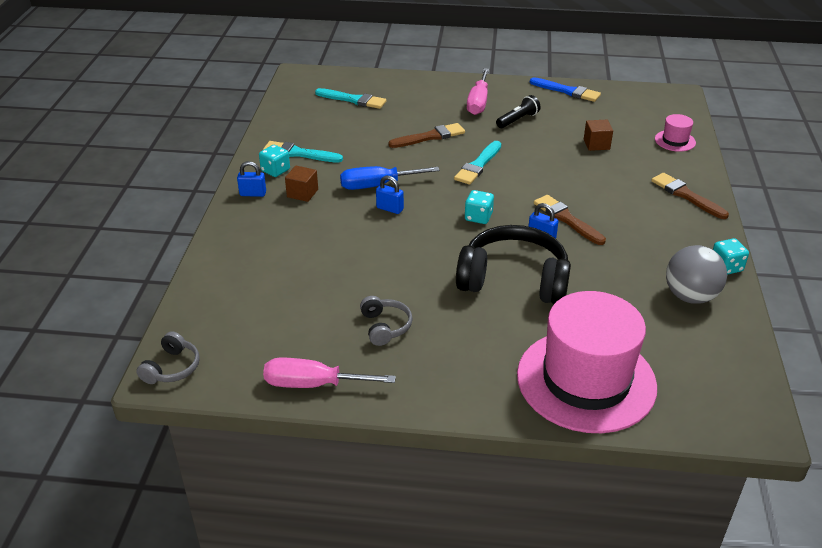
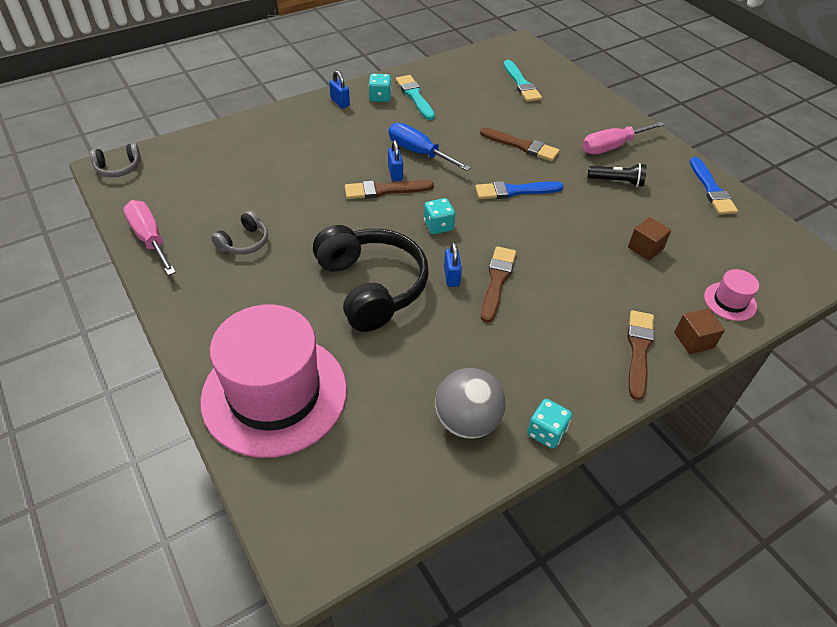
camera: 50 degrees right, 10 degrees up
(302, 193) = (366, 123): brown cube -> brown cube (694, 340)
(405, 223) = (384, 190): none -> brown brush
(478, 165) = (514, 191): turquoise brush -> blue brush

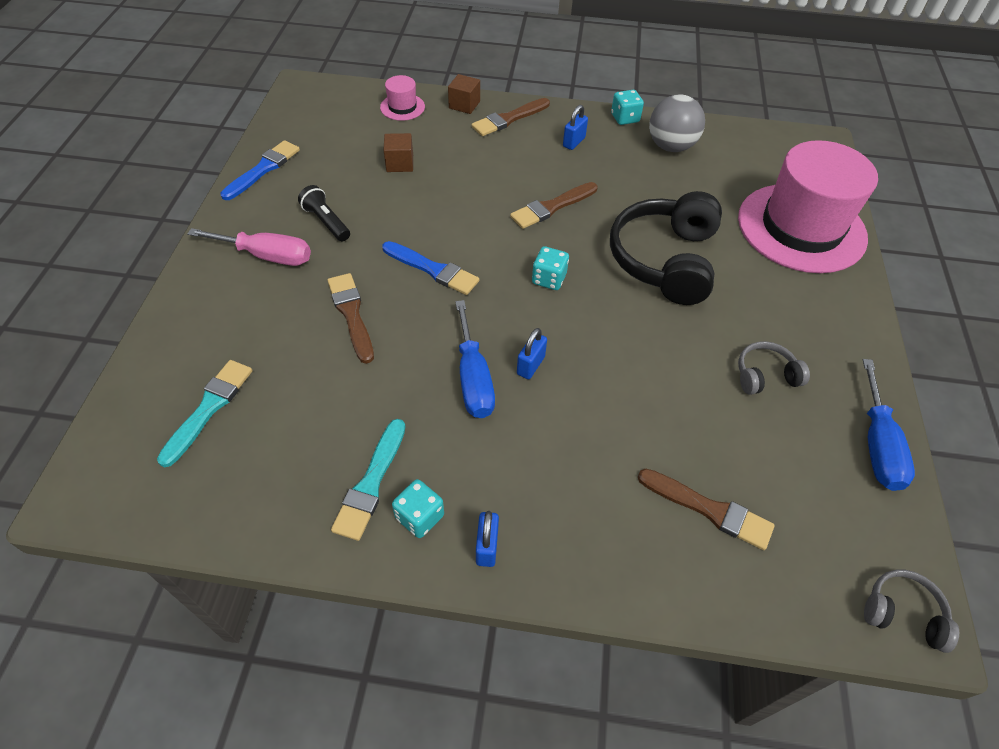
camera: 140 degrees left, 5 degrees up
(150, 238) = (877, 445): pink screwdriver -> blue screwdriver
(384, 190) = (563, 350): brown brush -> brown brush (709, 510)
(451, 276) = (586, 230): blue padlock -> blue padlock (573, 142)

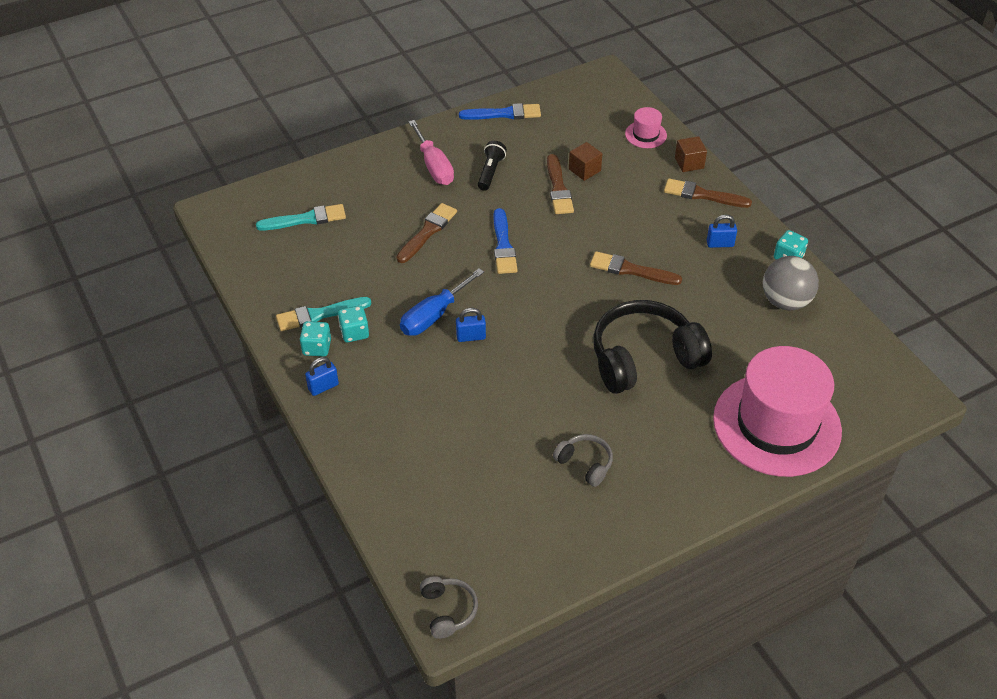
camera: 55 degrees right, 5 degrees down
(549, 279) = (556, 306): turquoise dice -> turquoise dice (354, 332)
(709, 510) = (440, 479): brown brush -> brown brush (558, 188)
(877, 445) = (581, 552): blue screwdriver -> none

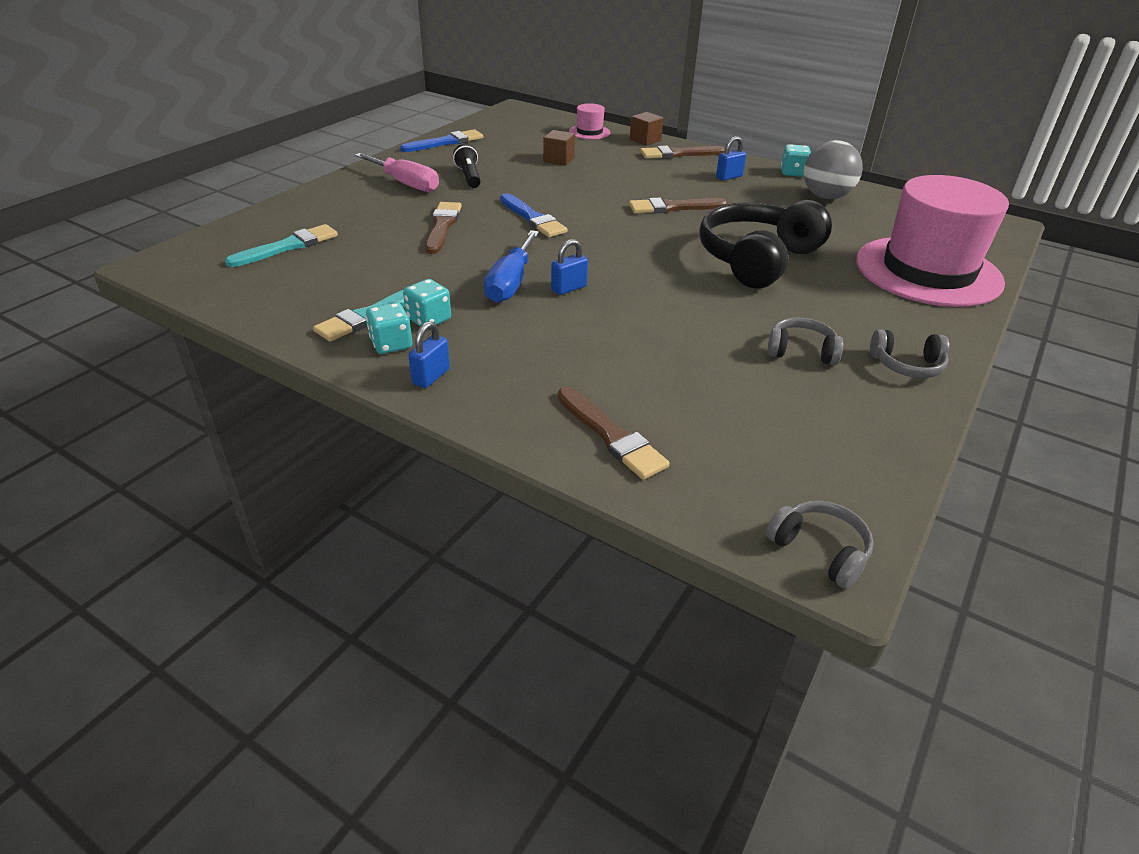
camera: 30 degrees left, 10 degrees down
(558, 188) = (546, 174): brown brush -> brown brush (611, 436)
(650, 507) = (907, 365): none -> grey headphones

